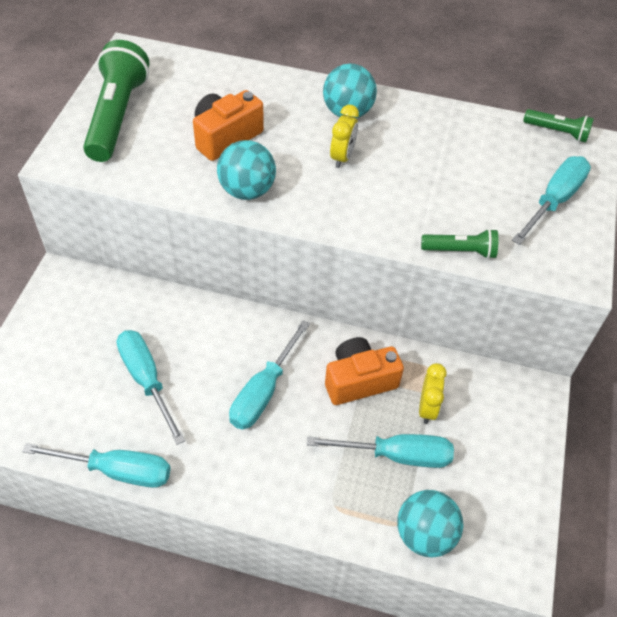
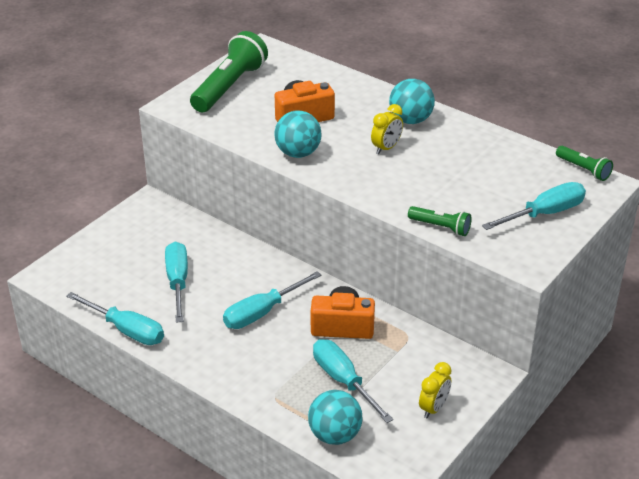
camera: 25 degrees right, 15 degrees down
(397, 455) = (343, 381): turquoise screwdriver -> turquoise screwdriver turned 150 degrees counterclockwise
(427, 408) = (388, 358): yellow clock -> yellow clock (433, 408)

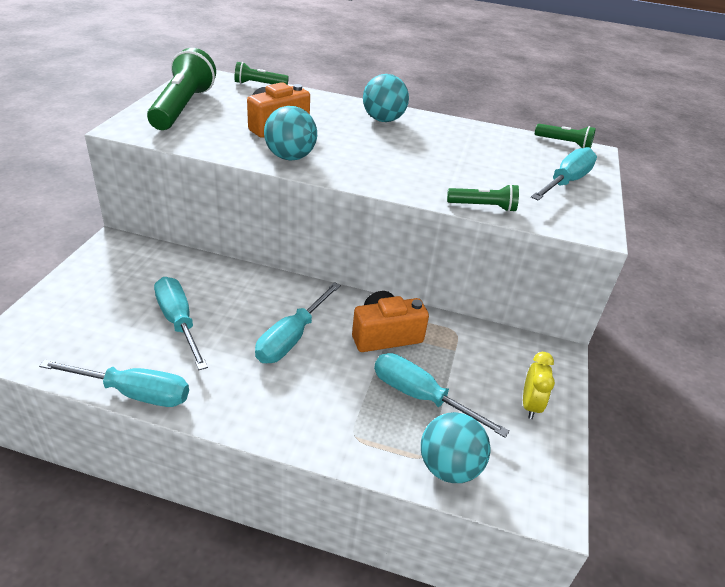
camera: 25 degrees left, 0 degrees up
(312, 64) = (259, 84): none -> green flashlight
(386, 148) = (377, 144): yellow clock -> none

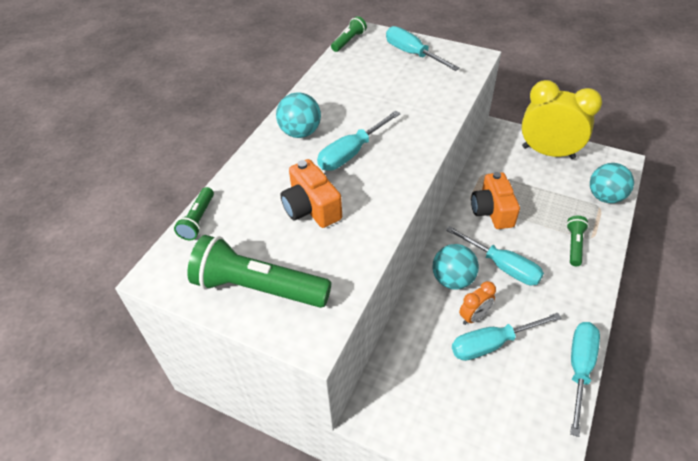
camera: 75 degrees left, 10 degrees up
(216, 310) = (474, 316): none -> orange clock
(290, 157) = (380, 199): turquoise ball -> turquoise ball (452, 280)
(420, 397) = (550, 201): turquoise screwdriver -> turquoise screwdriver (351, 153)
(483, 207) = (454, 99): green flashlight -> green flashlight (574, 245)
(530, 405) = (548, 152): yellow clock -> yellow clock, size x2.18

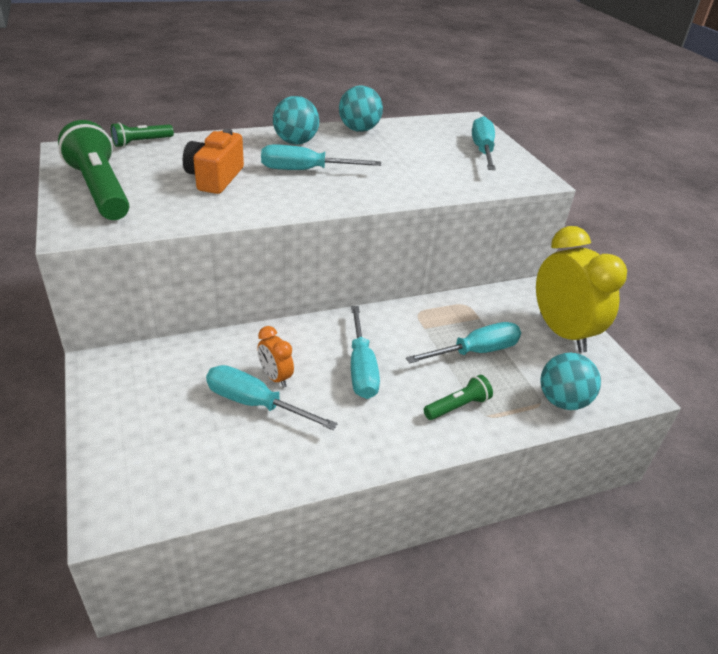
camera: 40 degrees right, 10 degrees down
(349, 41) = (444, 119): green flashlight -> none
(452, 280) = (304, 344): turquoise ball -> turquoise ball (359, 129)
(474, 316) = (275, 377): orange clock -> orange clock turned 45 degrees clockwise
(492, 211) = (424, 331): orange camera -> none
(579, 368) = (292, 481): turquoise screwdriver -> turquoise screwdriver (475, 351)

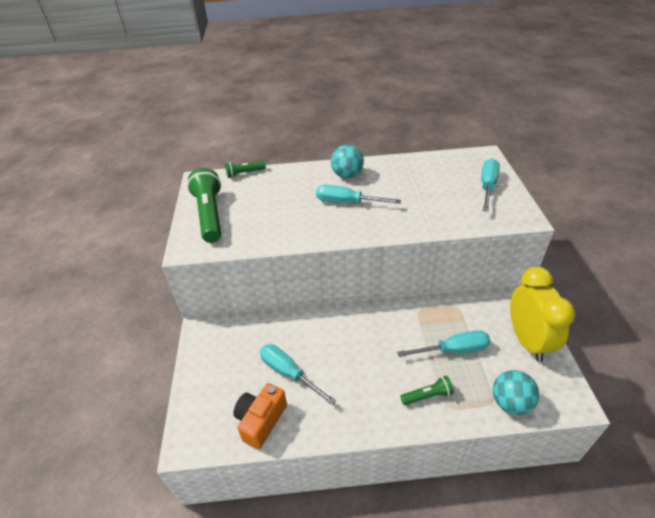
camera: 20 degrees right, 5 degrees up
(215, 178) = (284, 207): orange camera -> orange camera (261, 420)
(275, 377) = (306, 354): orange clock -> none
(359, 129) = (396, 163): turquoise ball -> none
(361, 368) = (366, 354): turquoise screwdriver -> none

